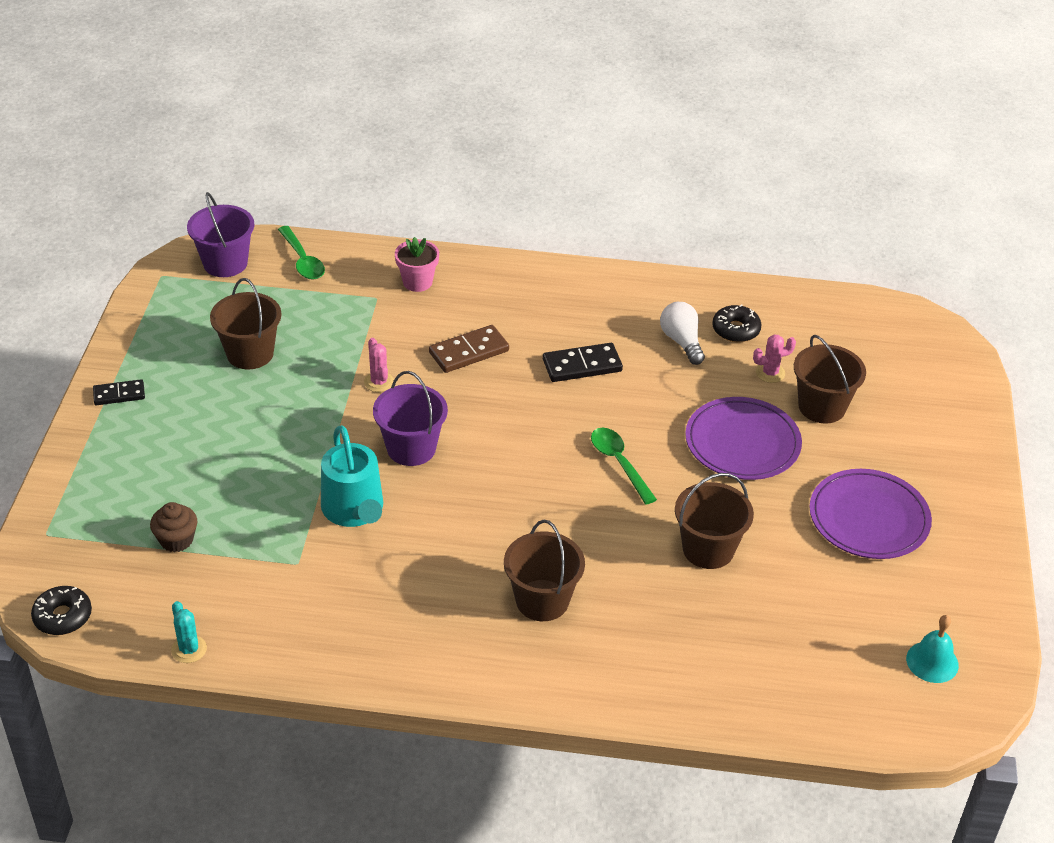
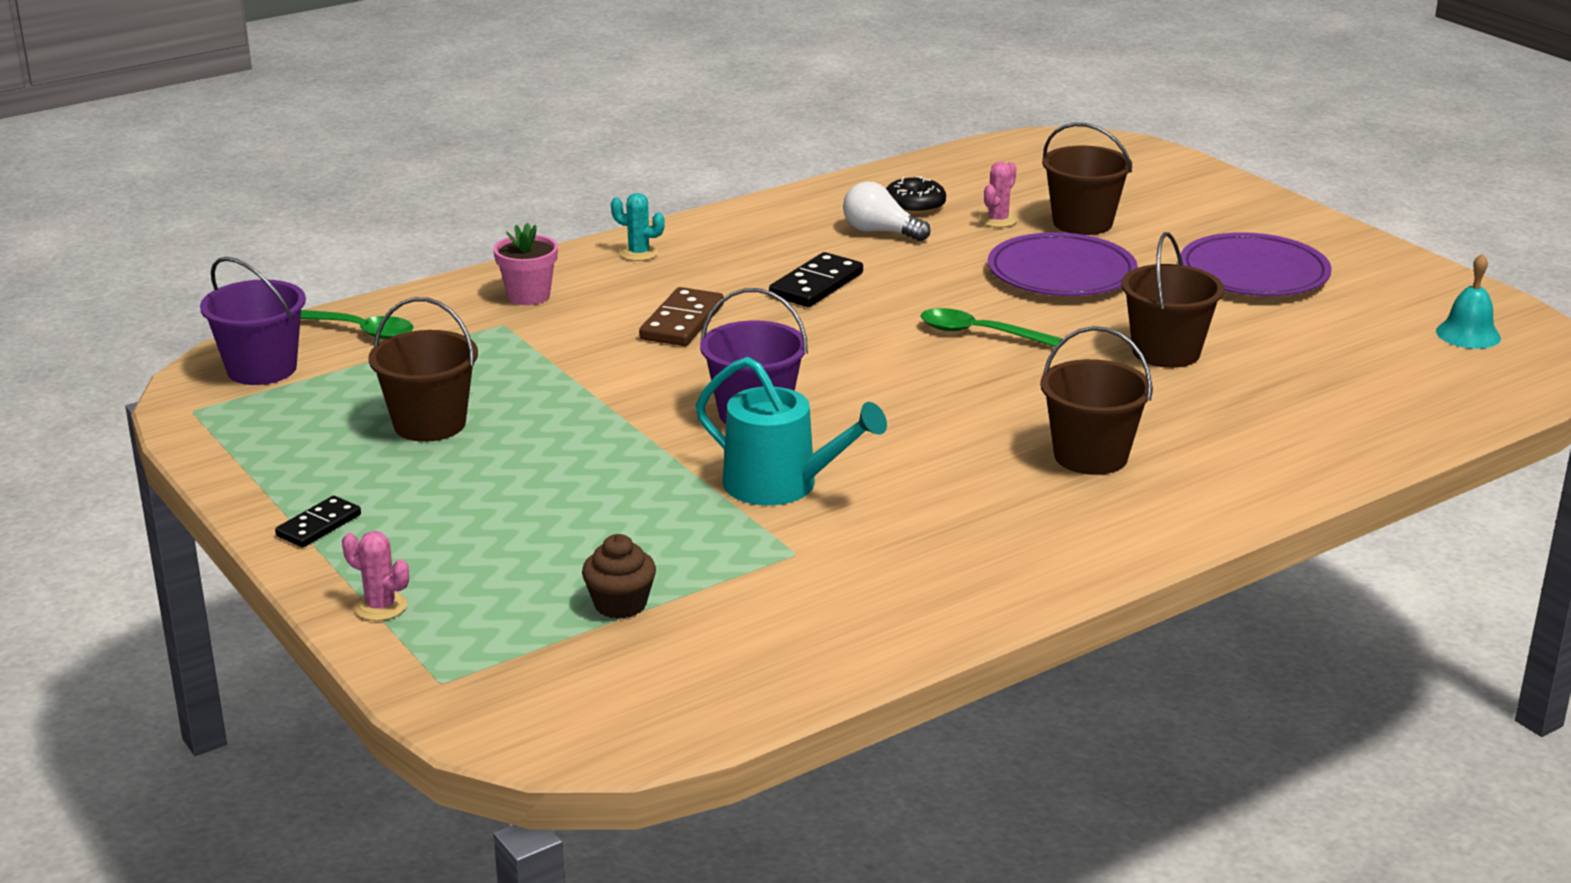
camera: 40 degrees left, 15 degrees down
(63, 616) = (597, 736): black donut -> none
(189, 649) = (803, 680): turquoise cactus -> turquoise cactus (639, 253)
(379, 382) = (625, 382): pink cactus -> pink cactus (380, 606)

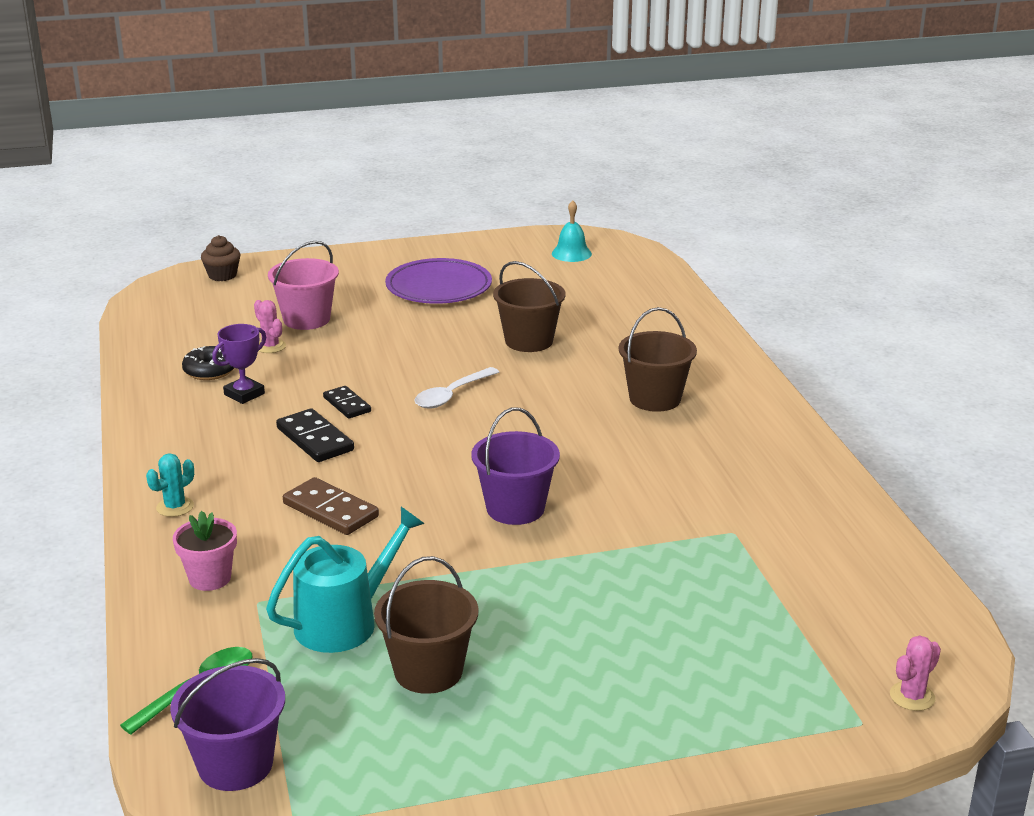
camera: 70 degrees left, 0 degrees up
(318, 525) = (583, 761): black domino -> black domino (347, 405)
(380, 606) = (738, 741): pink cactus -> pink cactus (912, 696)
(620, 604) = (777, 619): brown cupcake -> brown cupcake (222, 275)
(781, 485) = (633, 519): turquoise watering can -> turquoise watering can (344, 622)
(880, 232) = (244, 394): white light bulb -> purple trophy
(979, 333) = (452, 395): green spoon -> white spoon
(1061, 273) = (381, 345): purple plate -> none
(1082, 223) = (306, 319): brown bucket -> pink bucket

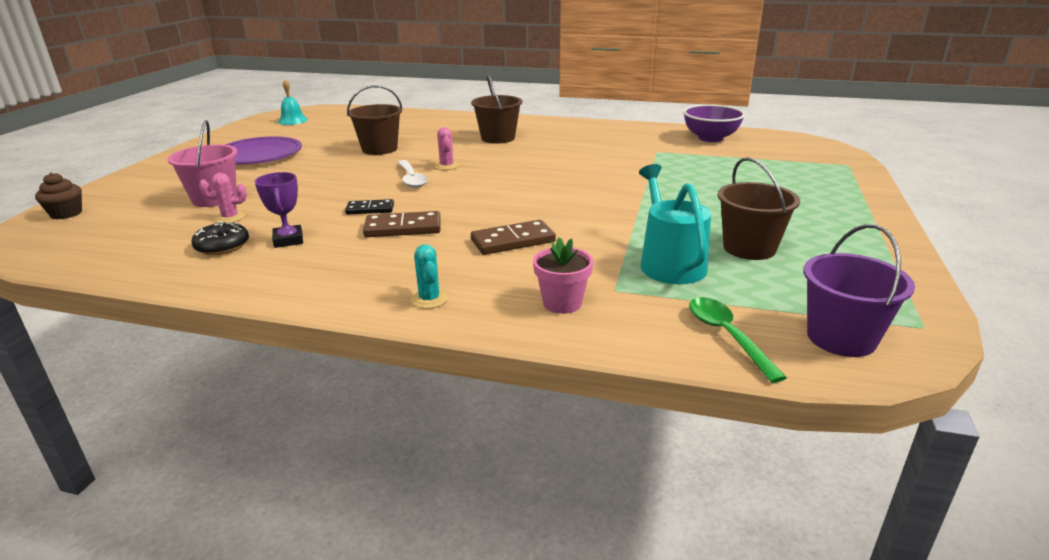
camera: 60 degrees left, 0 degrees up
(314, 439) = (403, 228): black domino -> brown domino
(515, 508) = (577, 190): purple bucket -> none
(854, 566) = (710, 138): none -> purple bowl
(912, 696) = (829, 152): pink cactus -> pink cactus (446, 166)

